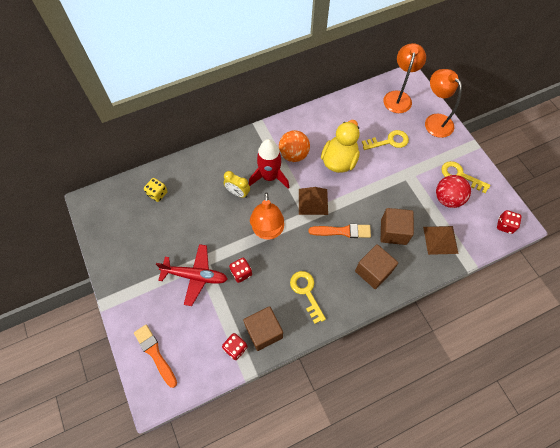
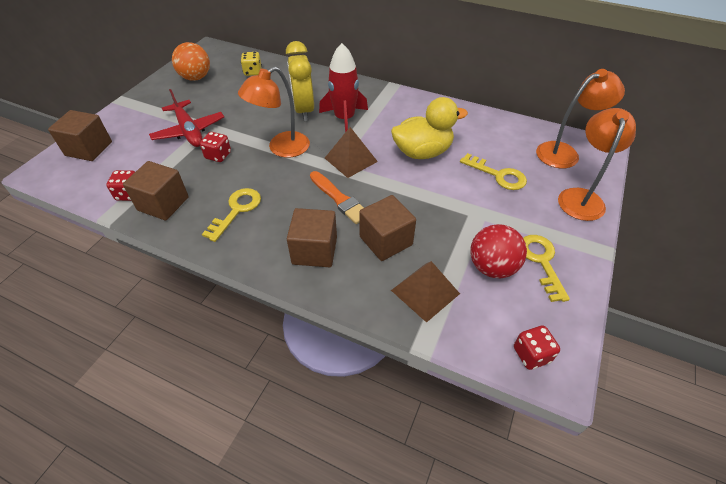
camera: 50 degrees right, 15 degrees down
(155, 353) = (89, 149): orange brush -> brown cube
(238, 193) = (303, 110): yellow clock -> yellow clock, size x1.67
(293, 155) = (388, 120): orange ball -> orange ball (196, 78)

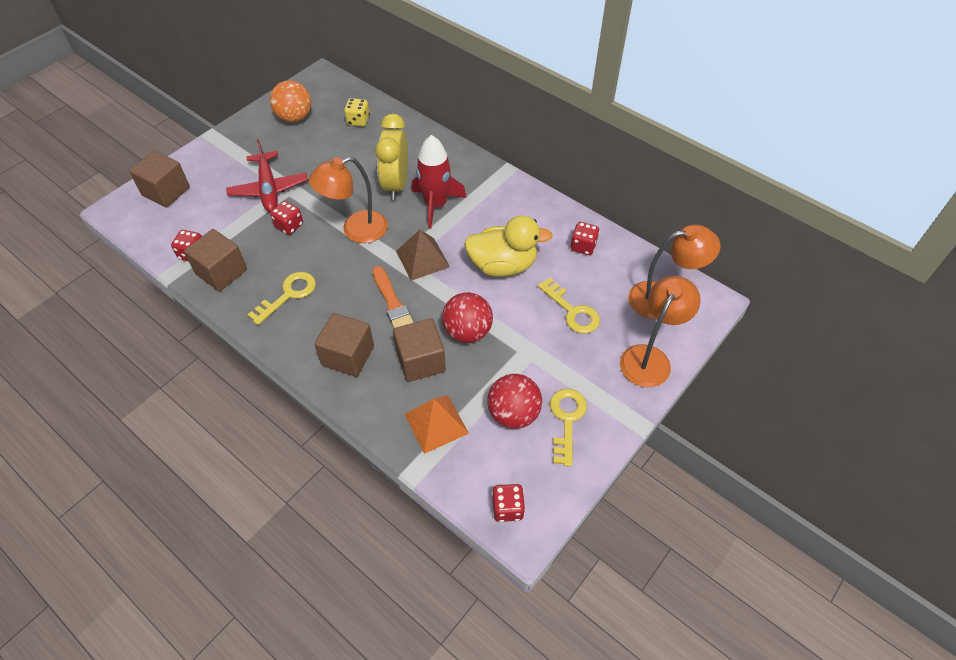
camera: 15 degrees right, 5 degrees up
(417, 208) = (467, 332): none -> red ball
(425, 292) = (436, 423): brown pyramid -> orange pyramid
(481, 127) = (583, 246): none -> red dice

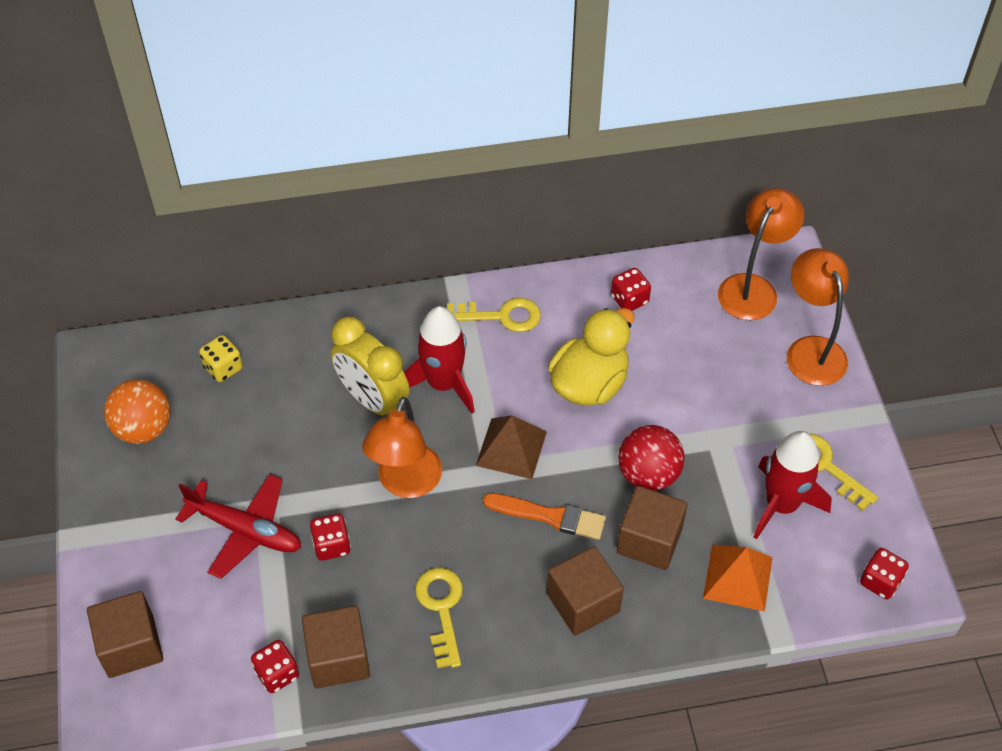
camera: 50 degrees left, 0 degrees up
(513, 414) = (781, 504): red ball -> red rocket
(572, 311) = (703, 369): yellow key -> yellow key (501, 316)

